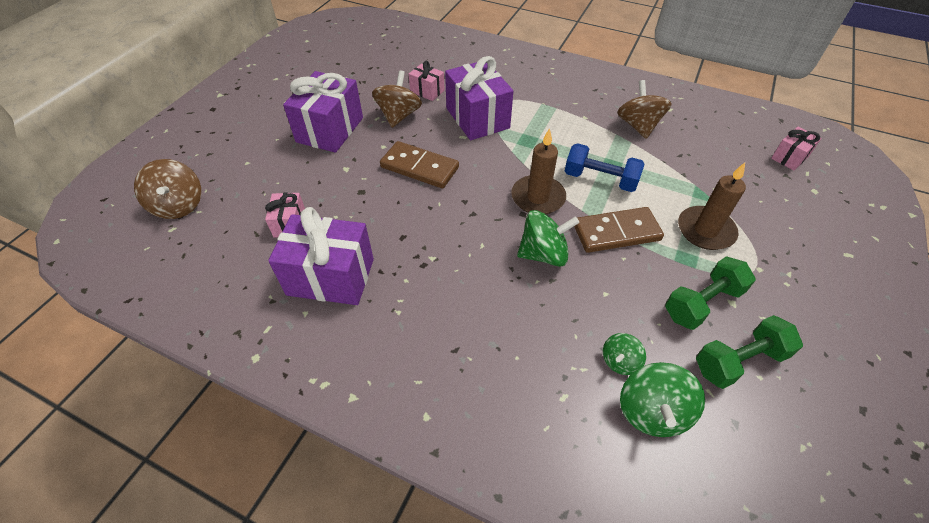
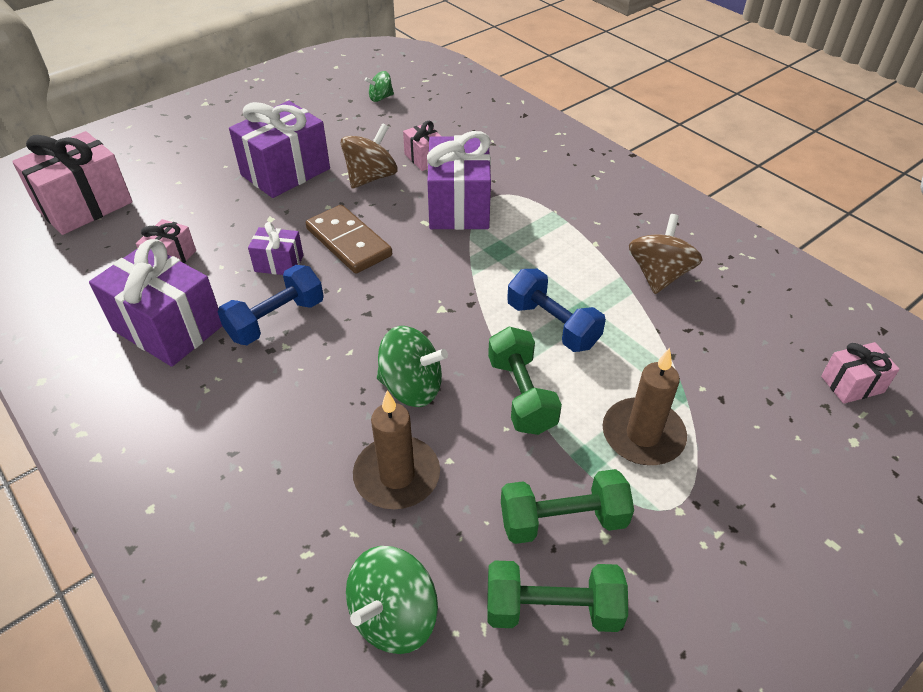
camera: 25 degrees right, 5 degrees down
(179, 205) = (85, 206): brown spinning top -> pink gift
(379, 199) = (279, 263): none -> purple gift
(410, 241) = (276, 320): none -> blue dumbbell
(538, 197) = (457, 320): brown candle -> brown candle (397, 475)
(616, 232) = (521, 395): brown domino -> green dumbbell
(620, 361) = (402, 544): green spinning top -> green spinning top (380, 98)

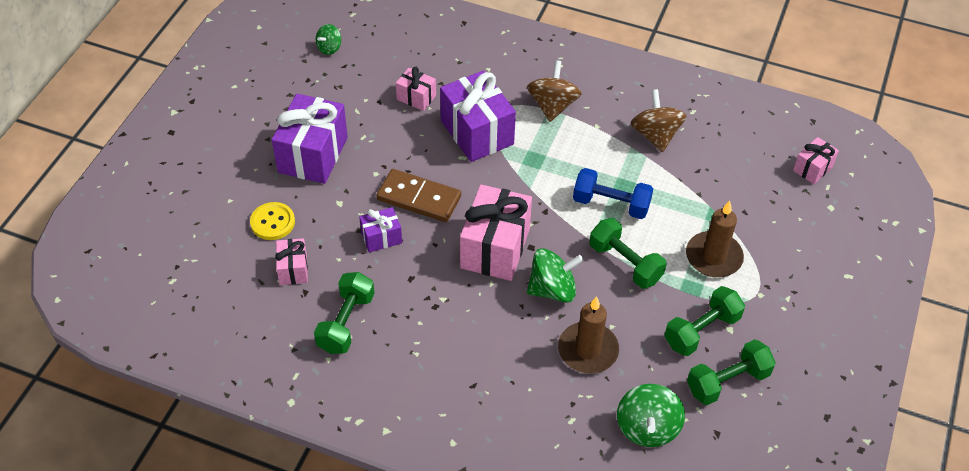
camera: 30 degrees left, 5 degrees up
(85, 206) = (171, 254): pink gift -> pink gift (495, 248)
(168, 327) = (346, 323): purple gift -> green dumbbell
(195, 213) = (272, 222): none -> yellow button
(276, 320) = (419, 282): blue dumbbell -> none
(371, 177) = (388, 132): brown spinning top -> brown spinning top (552, 106)

